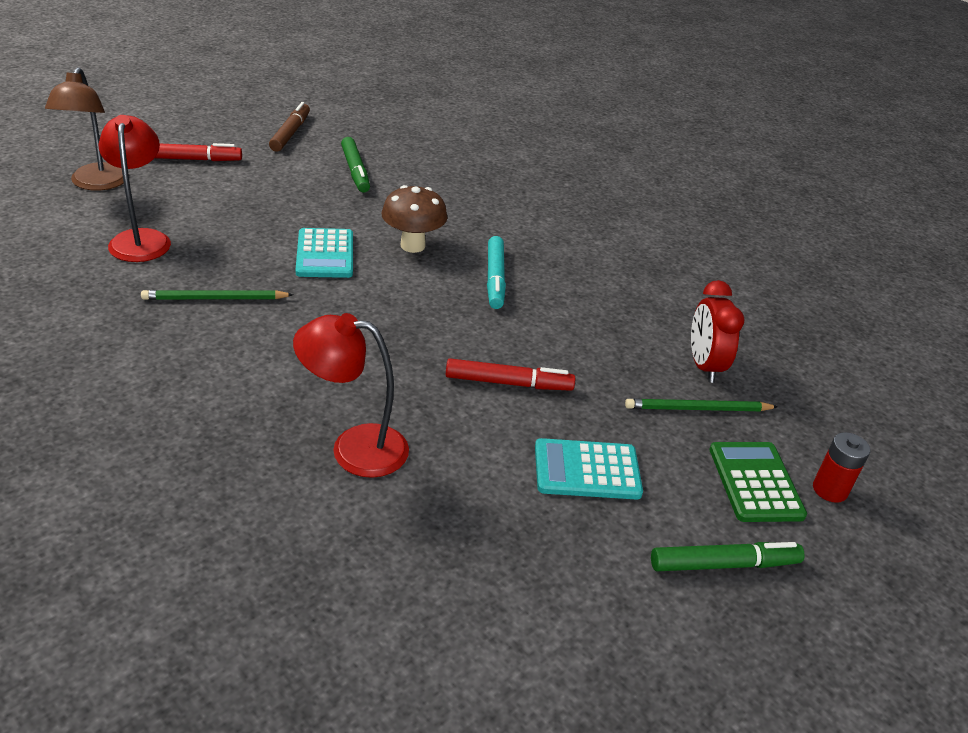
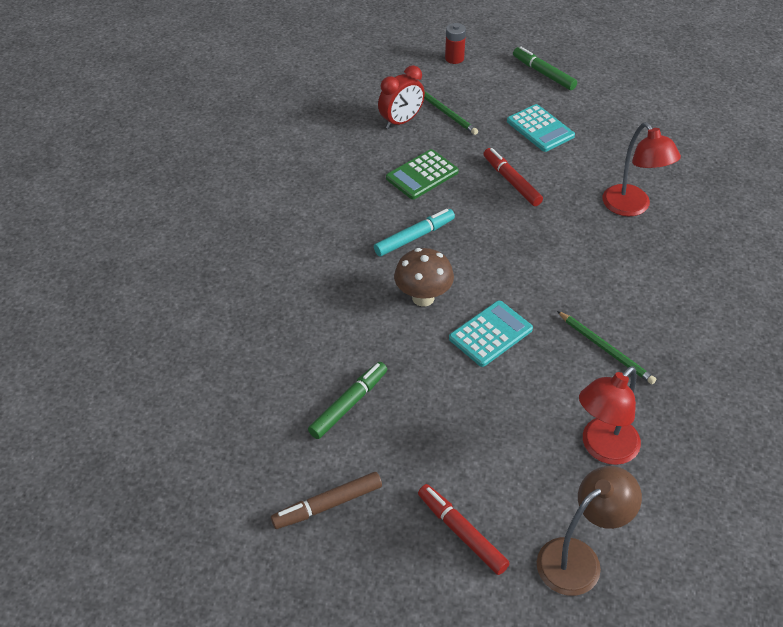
camera: 120 degrees left, 10 degrees up
(755, 482) = (478, 79): green calculator -> green calculator (422, 175)

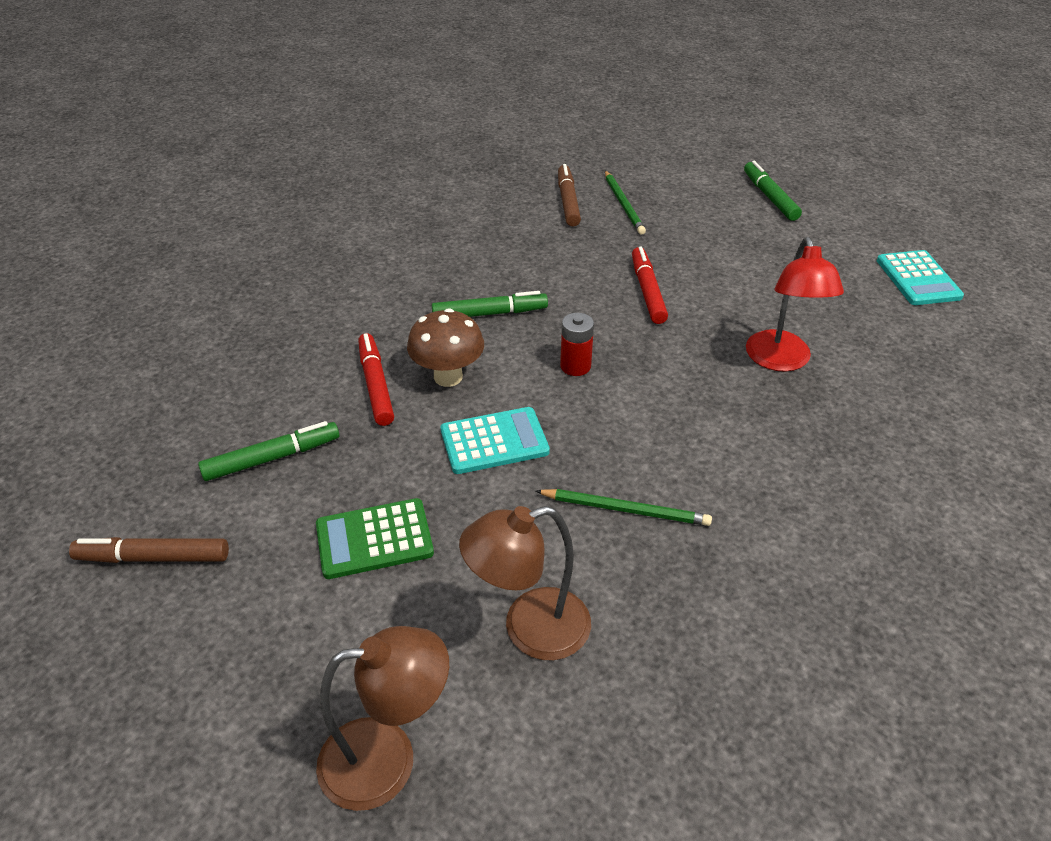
camera: 25 degrees right, 5 degrees down
(401, 121) = (568, 201): red clock -> brown marker
(414, 237) = (489, 313): turquoise marker -> green marker
(422, 175) = (548, 256): green calculator -> green calculator (374, 539)
(454, 58) = (675, 159): red battery -> red battery (575, 366)
(461, 532) = (271, 657): red marker -> red marker (376, 385)
(540, 129) = (723, 249): turquoise calculator -> turquoise calculator (918, 279)
(603, 448) = (529, 629): red lamp -> brown lamp
(606, 349) = (625, 510): green pencil -> green pencil turned 60 degrees counterclockwise

